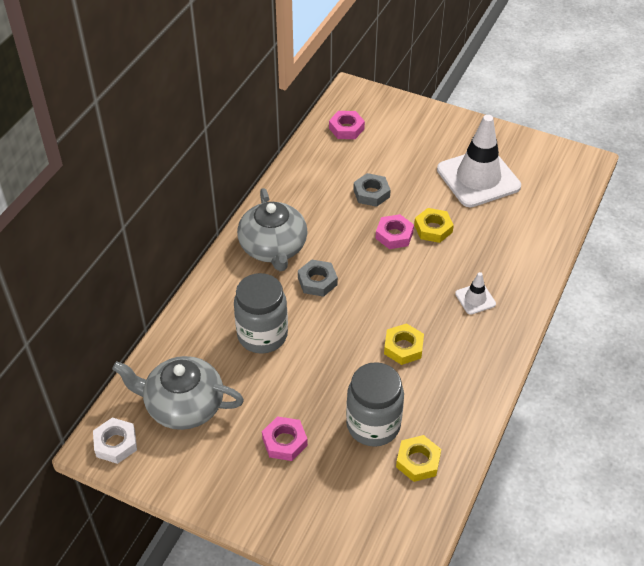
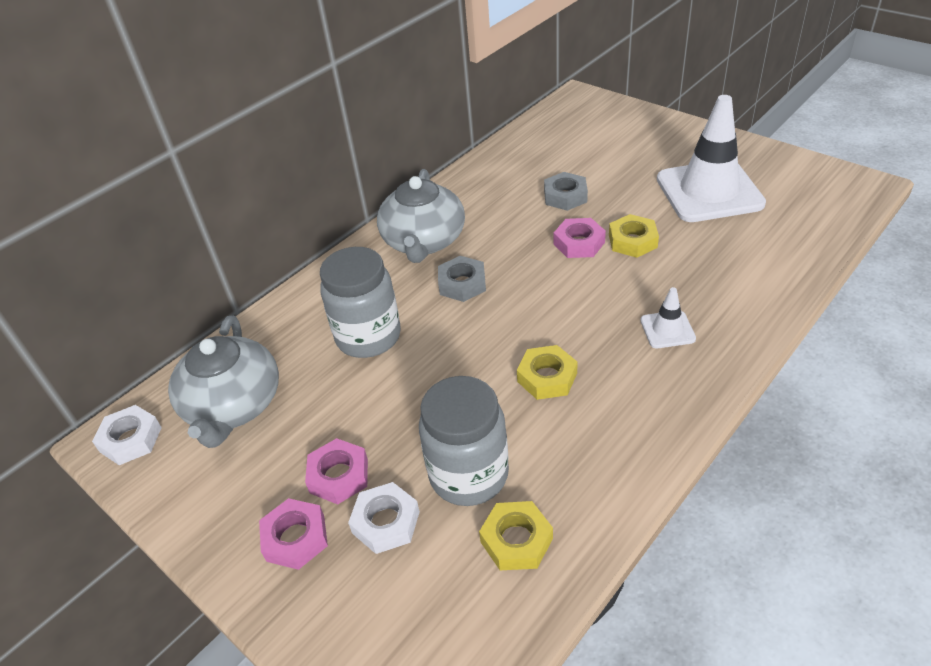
camera: 20 degrees right, 5 degrees down
(183, 405) = (233, 406): grey teapot -> grey teapot turned 120 degrees counterclockwise
(330, 466) = (386, 522): none -> white nut
(346, 128) = (558, 130): pink nut -> pink nut (295, 538)

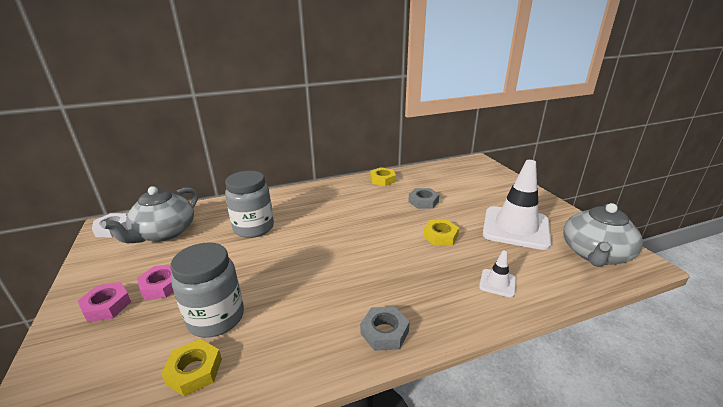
camera: 25 degrees right, 15 degrees down
(386, 522) = (150, 321): white nut -> none
(424, 241) = (328, 197): grey teapot -> grey teapot (595, 254)
(462, 284) = (324, 222): grey nut -> grey nut (384, 332)
(547, 377) = (315, 286): yellow nut -> yellow nut (382, 180)
(579, 243) = (407, 226): pink nut -> none
(667, 329) = (414, 292): white traffic cone -> white traffic cone (497, 283)

